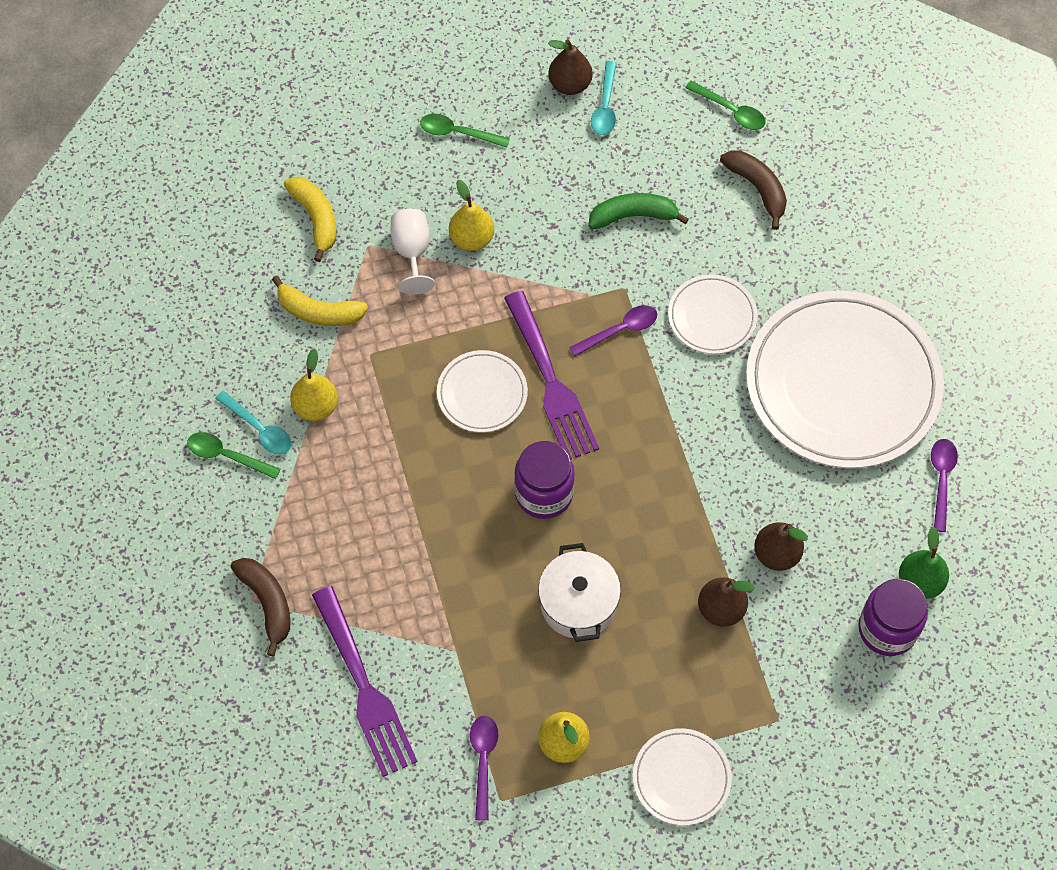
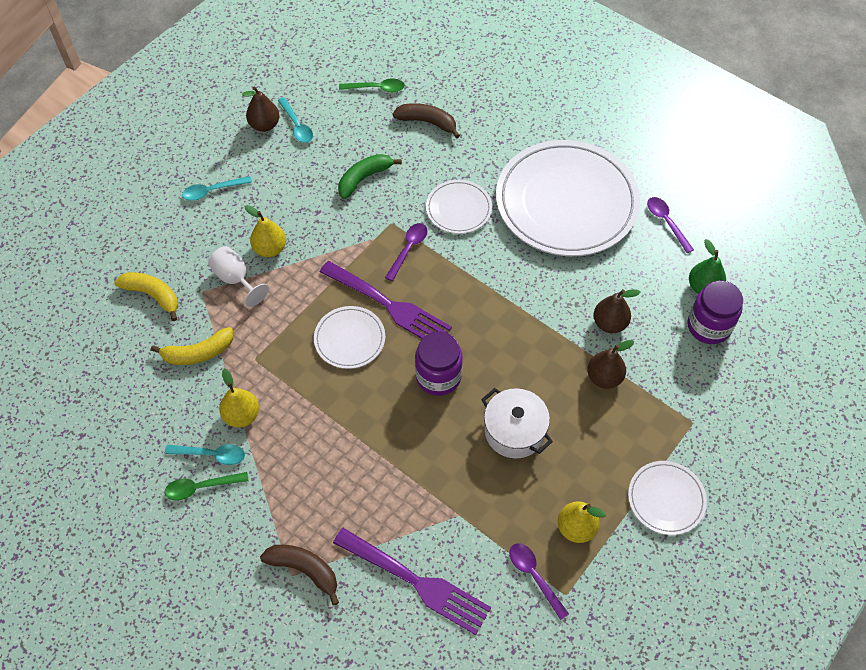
camera: 35 degrees left, 5 degrees down
(457, 132) = (212, 191): green spoon -> turquoise spoon

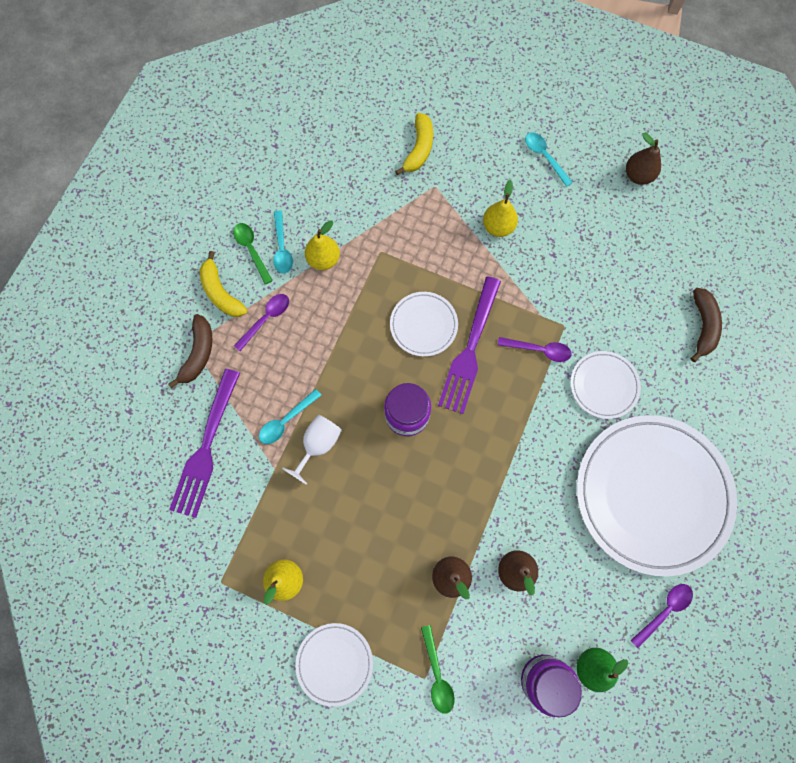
camera: 75 degrees right, 15 degrees up
(198, 353) = (373, 205): yellow banana -> yellow banana (221, 292)
(235, 279) = (456, 209): white goblet -> white goblet (318, 445)
(297, 126) = (648, 205): turquoise spoon -> turquoise spoon (286, 421)
(364, 178) = (608, 285): green banana -> none
(377, 88) = (727, 264): green spoon -> green spoon (437, 675)
(514, 431) = (368, 500): white pot -> none
(534, 576) = (232, 549): purple spoon -> purple spoon (266, 319)

